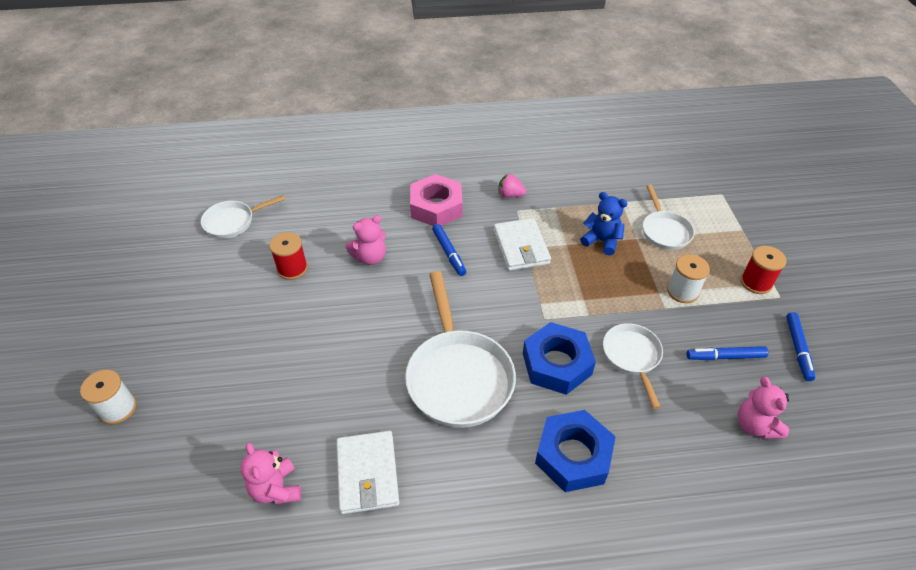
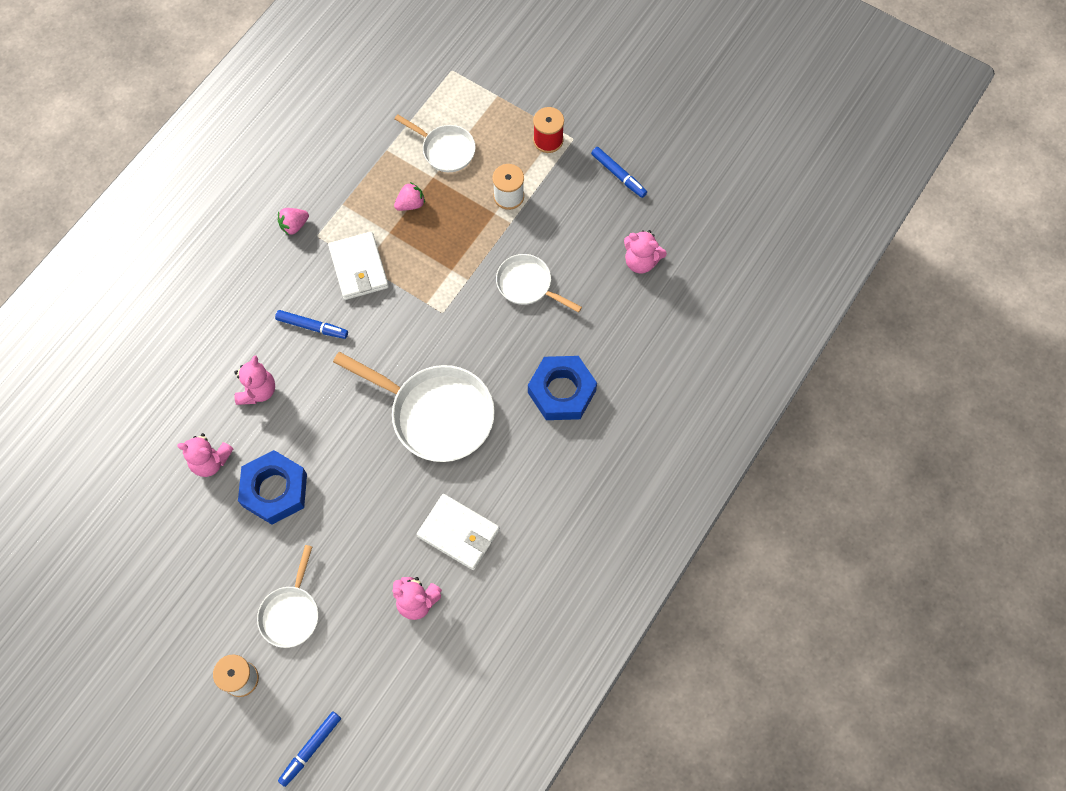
camera: 50 degrees left, 20 degrees up
(233, 222) = (99, 476): white pan -> white pan (291, 613)
(292, 268) = (210, 461): red spool -> pink teddy bear
(436, 207) = (250, 295): pink nut -> none
(521, 247) = (359, 268): white wallet -> white wallet turned 45 degrees clockwise
(557, 364) = (487, 339): blue nut -> blue nut (275, 490)
(601, 241) = (410, 204): blue teddy bear -> pink strawberry
(725, 357) = (582, 226): blue marker -> blue marker (311, 749)

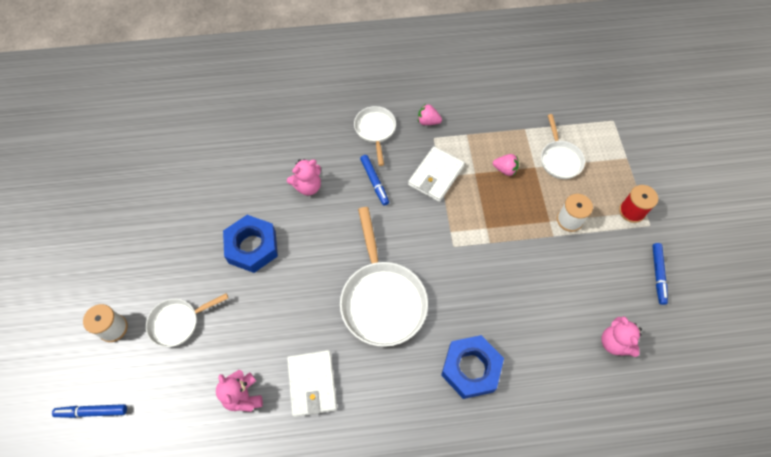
camera: 50 degrees right, 5 degrees down
(210, 461) = (242, 197): pink teddy bear -> none
(527, 285) = (523, 282): white pan -> white pan (375, 130)

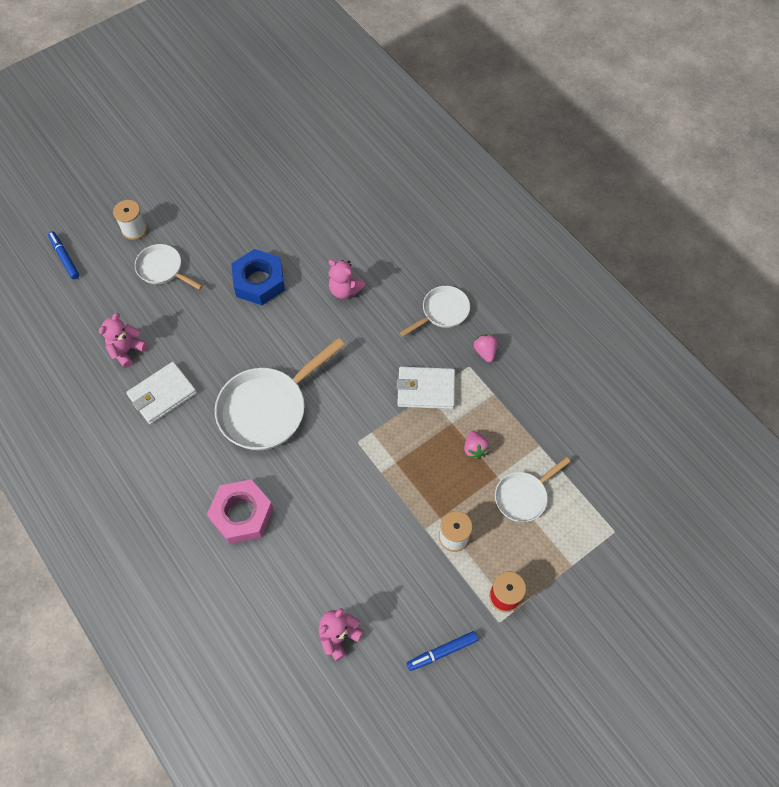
camera: 60 degrees right, 0 degrees up
(374, 182) = (384, 341): blue marker -> none
(471, 369) = (242, 514): blue nut -> pink nut

